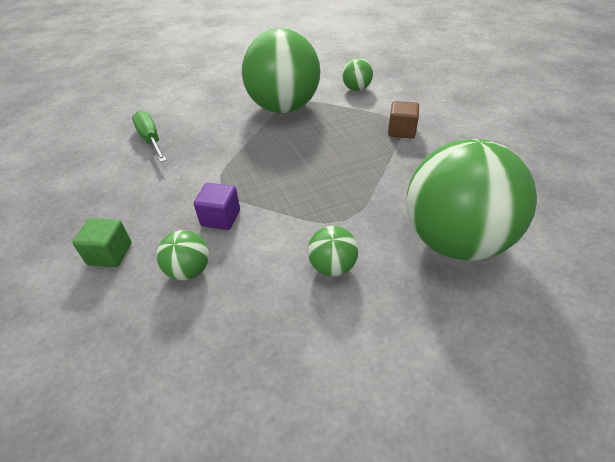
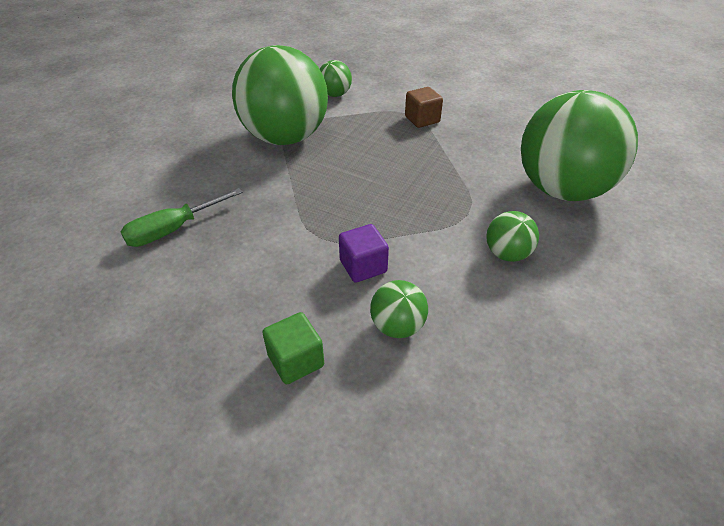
camera: 40 degrees left, 0 degrees up
(151, 140) = (173, 229): green screwdriver -> green screwdriver turned 60 degrees counterclockwise

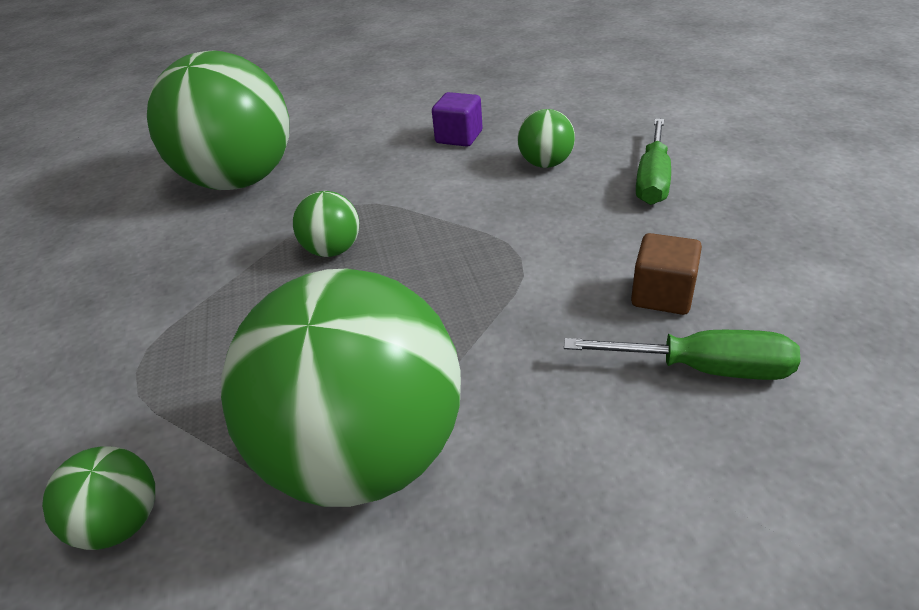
camera: 130 degrees left, 5 degrees down
(296, 360) = (652, 179): green cube -> green screwdriver
(363, 266) = (514, 211): purple cube -> purple cube (459, 137)
(422, 119) = (149, 344): brown cube -> brown cube (662, 295)
(507, 254) = (385, 164): green ball -> green ball (332, 250)

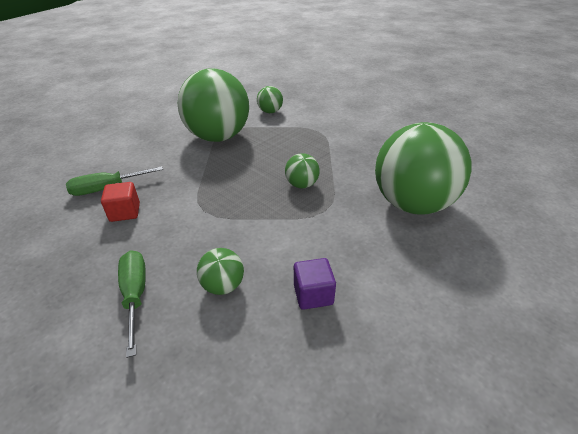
camera: 145 degrees right, 0 degrees up
(662, 295) = (125, 212): brown cube -> red cube

